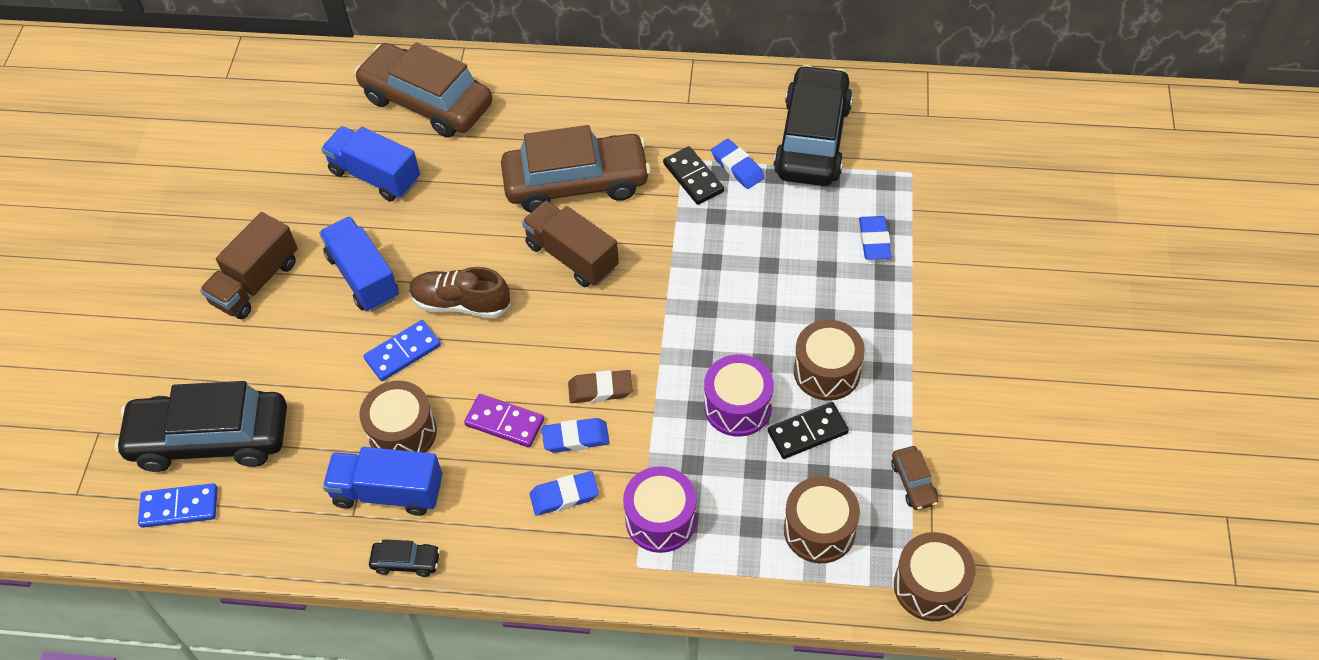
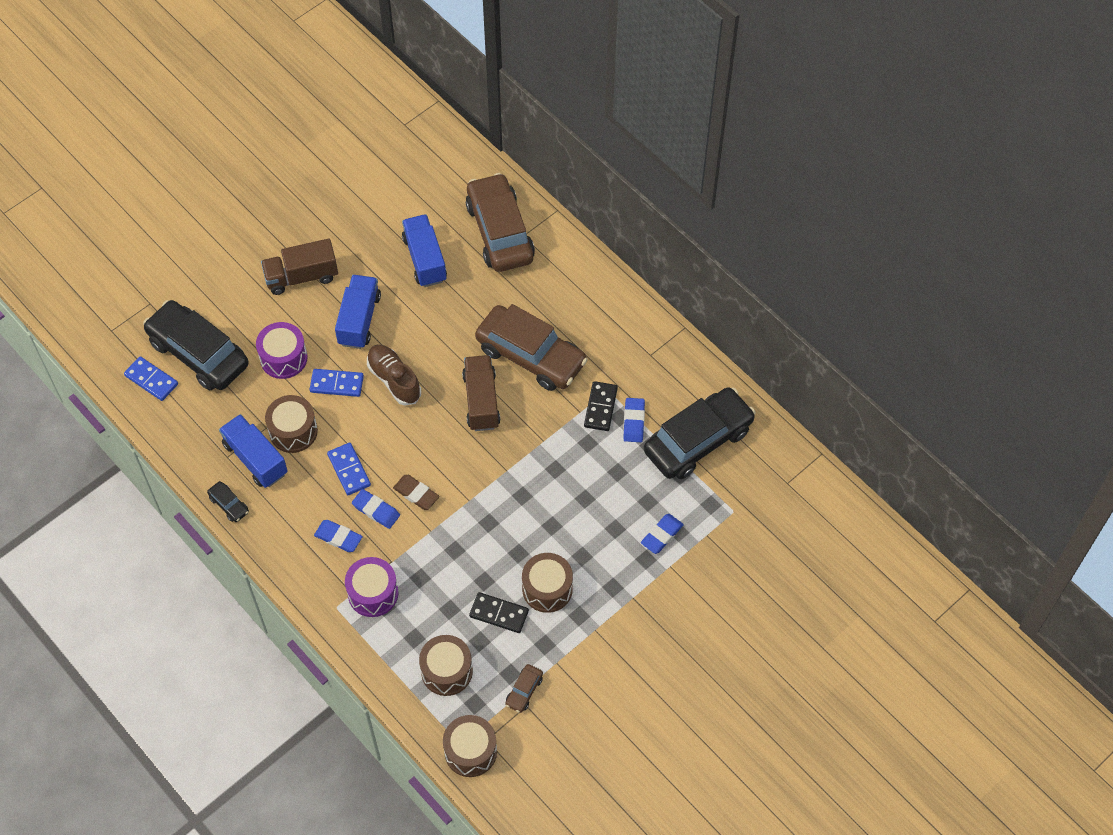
camera: 40 degrees right, 5 degrees up
(505, 422) = (349, 470): purple domino -> blue domino
(738, 406) = (477, 567): purple drum -> purple drum (283, 358)

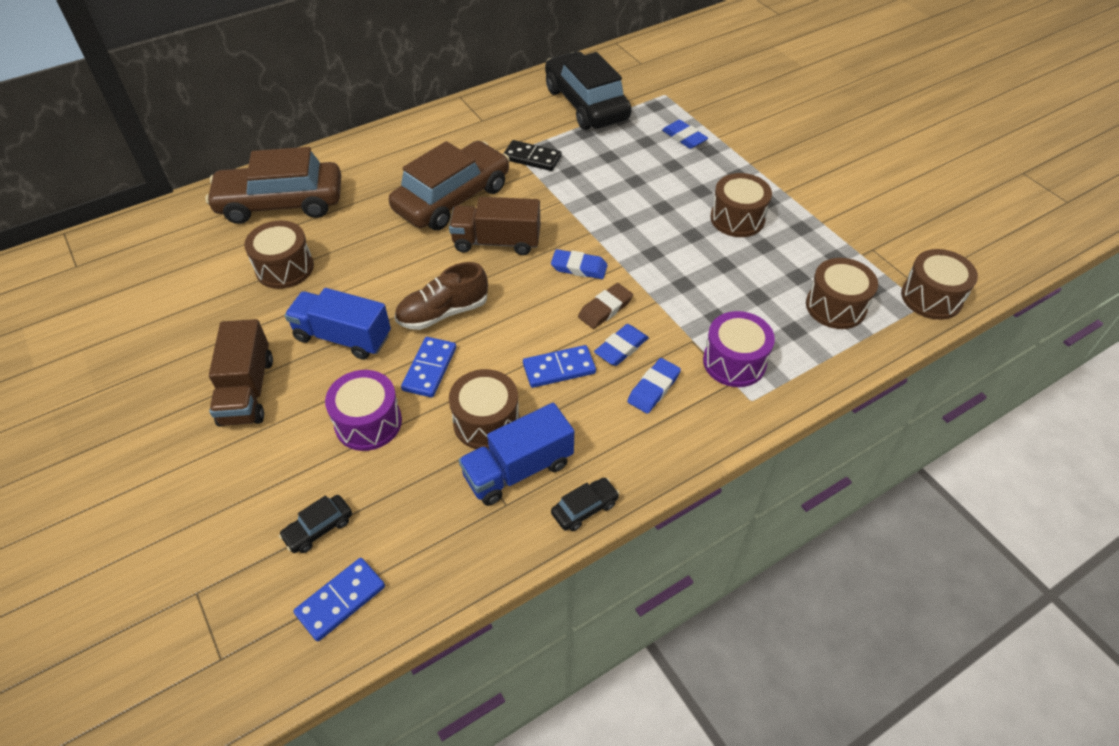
camera: 80 degrees left, 10 degrees down
(198, 353) = (318, 528): black car -> black car, size x0.40
(425, 259) = (284, 268): blue truck -> brown drum
(499, 614) = (765, 257): black domino -> none
(524, 691) = (856, 248): brown car -> none
(633, 422) = (555, 139): blue eraser -> blue eraser (579, 267)

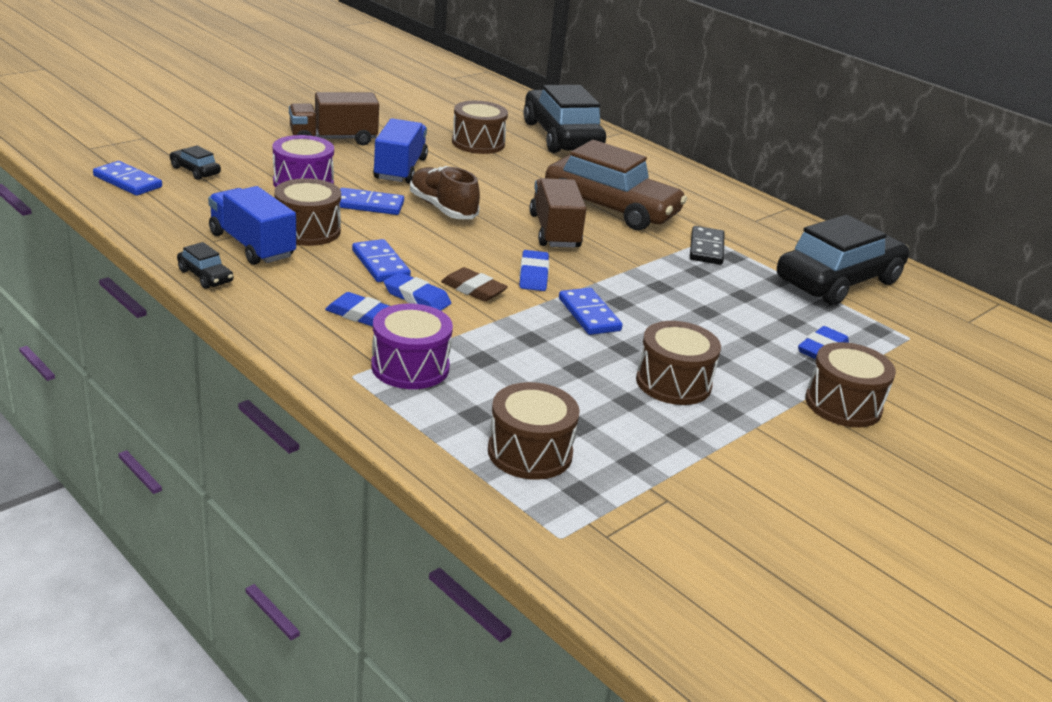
camera: 75 degrees right, 20 degrees down
(281, 203) = (561, 137): brown car -> black car
(644, 245) = (589, 314): none -> blue domino
(931, 297) = (580, 548): brown drum -> brown drum (843, 404)

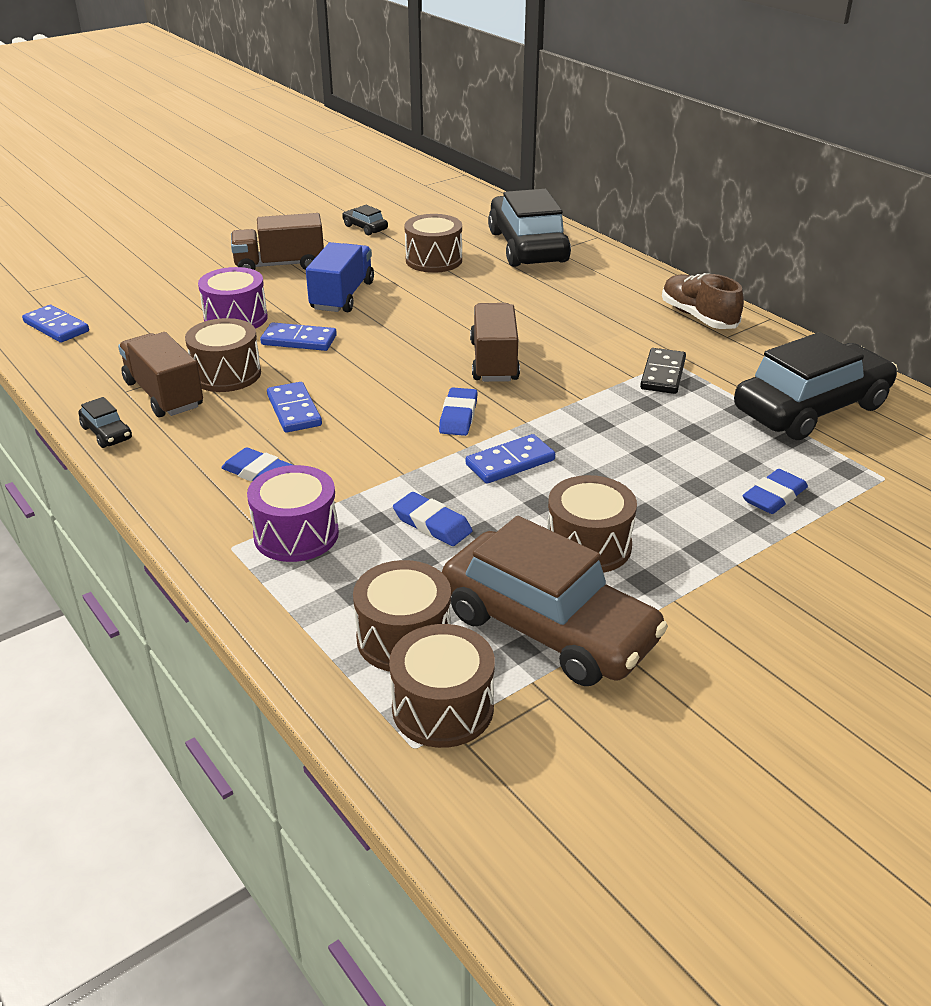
camera: 10 degrees right, 5 degrees up
(195, 171) = (127, 310): black car -> black car (365, 228)
(252, 245) = (164, 394): blue truck -> brown truck
(417, 297) = (323, 449): blue eraser -> blue eraser (432, 524)
(442, 208) = (377, 340): brown shoe -> brown shoe (698, 317)
(473, 289) = (388, 436): brown eraser -> none
(589, 314) = (510, 462): blue domino -> blue domino turned 75 degrees clockwise
(611, 208) = (564, 330): brown car -> brown car (548, 627)
(843, 404) = (785, 568): brown drum -> brown drum (443, 708)

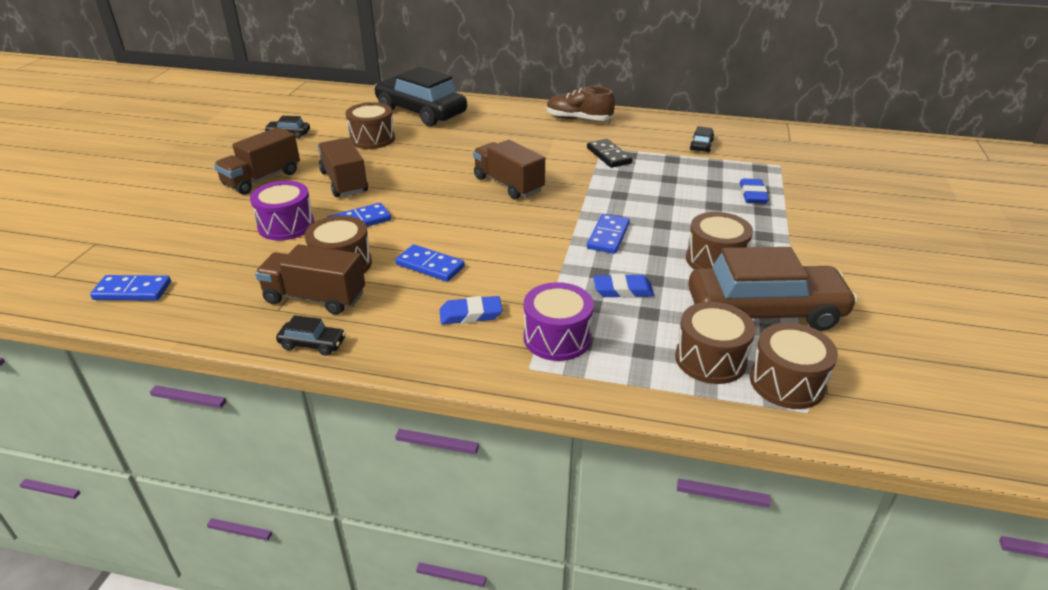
camera: 40 degrees left, 0 degrees up
(342, 296) = (344, 182): blue truck -> brown truck
(458, 416) = (538, 224): blue eraser -> none
(811, 408) = (701, 145): black car -> black car, size x0.40

